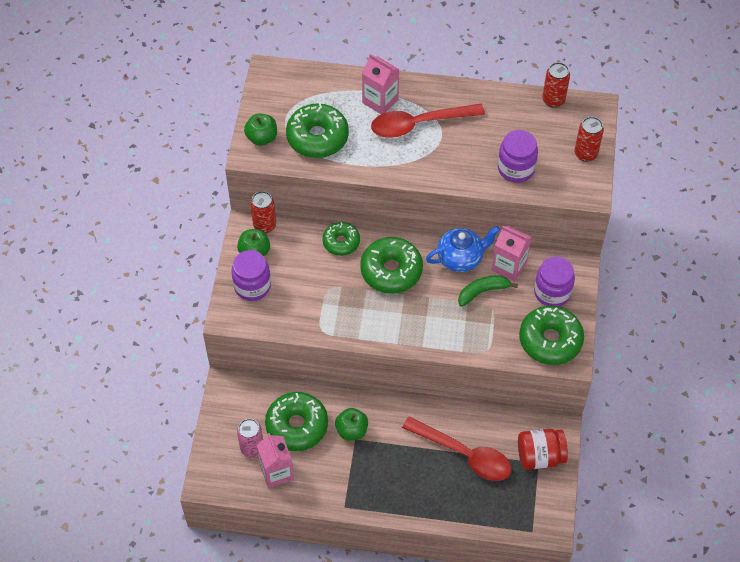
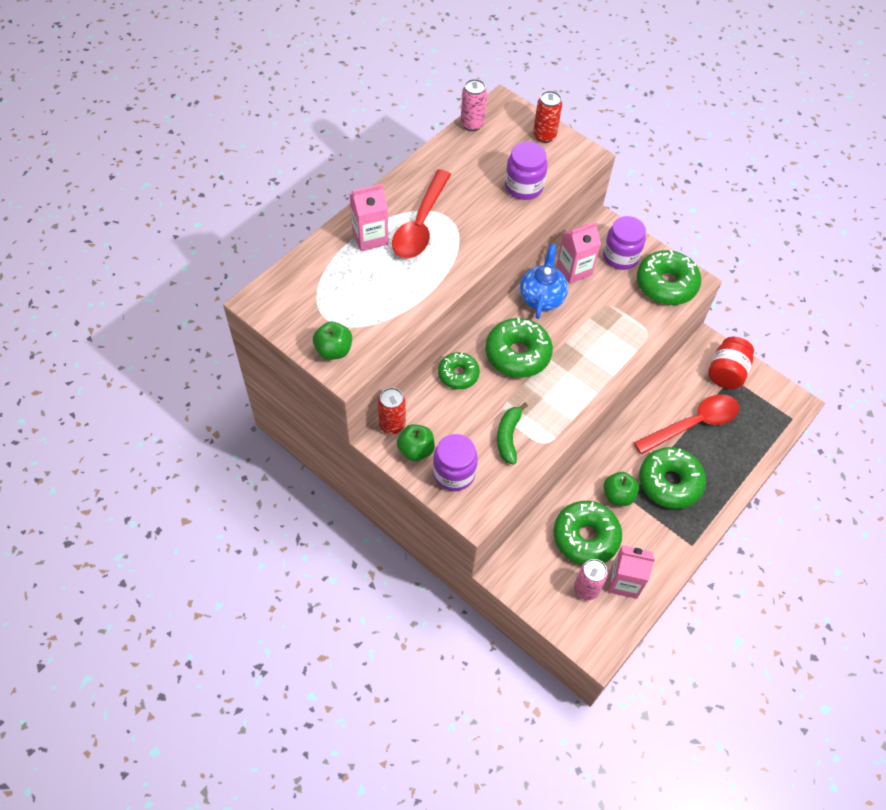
camera: 60 degrees left, 0 degrees up
(317, 137) = (371, 306): green donut -> green donut (669, 482)
(483, 292) = (587, 302): green banana -> green banana (508, 436)
(553, 100) = (472, 124): red can -> pink can

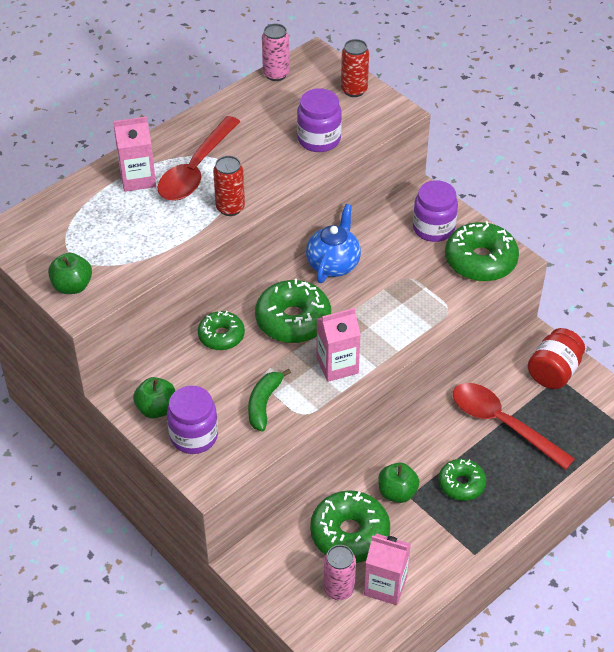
camera: 10 degrees right, 10 degrees down
(392, 425) = (136, 381): red can -> red can (230, 208)
(574, 270) = (377, 238): pink carton -> pink carton (337, 365)
(669, 482) = (461, 484): green donut -> green donut, size x0.61
(693, 424) = (502, 424): red spoon -> red spoon turned 120 degrees counterclockwise

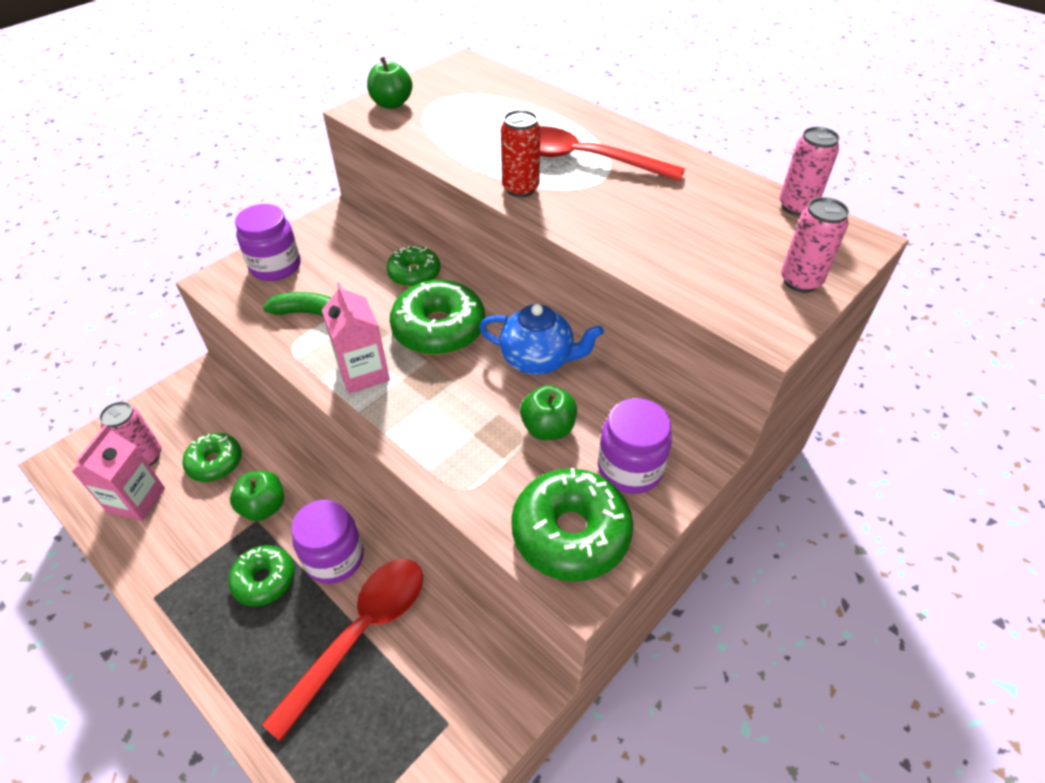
camera: 85 degrees right, 0 degrees up
(138, 178) = (559, 124): pink carton -> none
(156, 409) = (316, 239): green apple -> green apple (548, 428)
(319, 139) = (673, 252): purple jar -> purple jar (334, 558)
(349, 534) = (215, 462): green donut -> green donut, size x0.61
(354, 90) = (800, 281): red can -> pink can
(553, 372) = (459, 715): red jar -> none

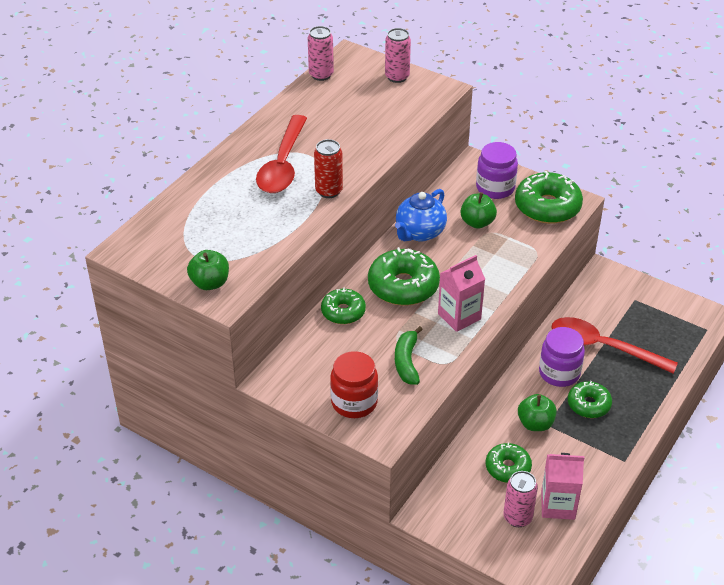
camera: 100 degrees left, 5 degrees down
(275, 266) = (354, 402): purple jar -> red jar
(538, 360) = (419, 233): blue teapot -> blue teapot turned 150 degrees counterclockwise

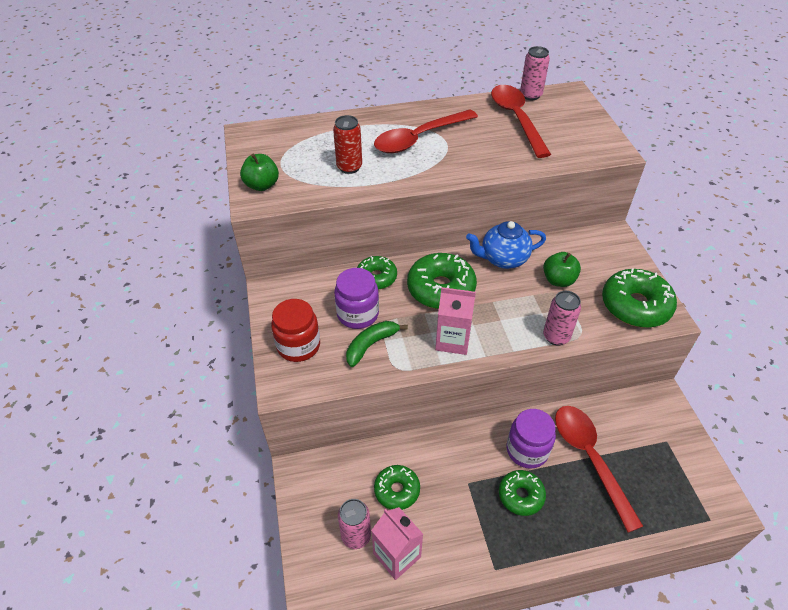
camera: 45 degrees right, 5 degrees up
(329, 191) = (424, 174): red can -> red can (349, 167)
(337, 103) = (516, 119): none -> red spoon
(397, 77) = (588, 124): pink can -> pink can (556, 336)
(495, 188) = (607, 264): purple jar -> purple jar (358, 314)
(535, 423) = (459, 474): green apple -> none

